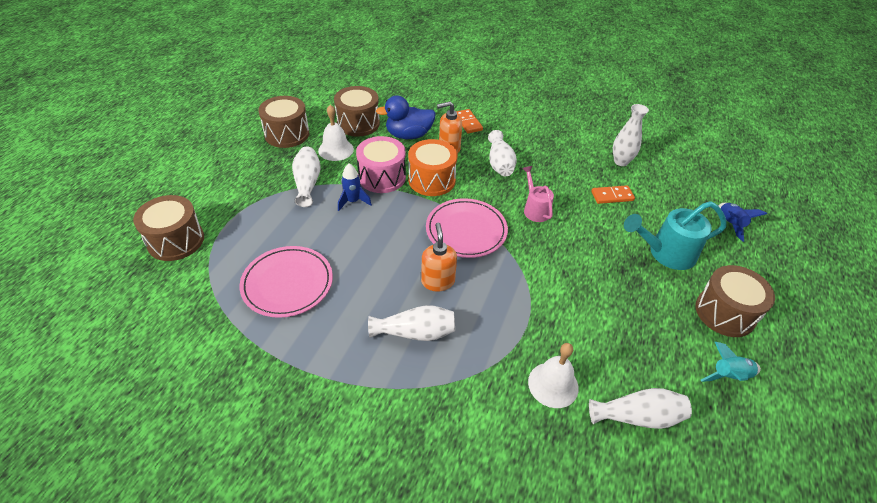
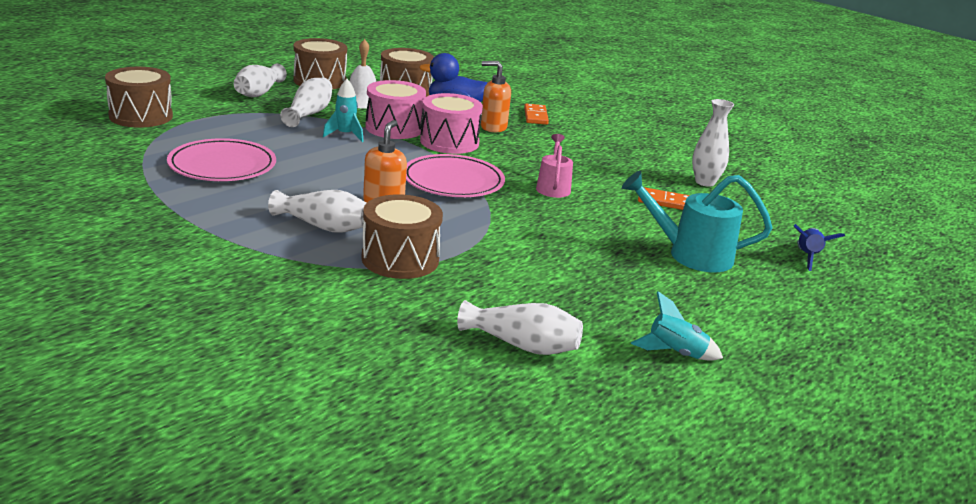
camera: 20 degrees right, 20 degrees down
(353, 201) = (345, 135): blue rocket -> turquoise rocket
(432, 180) = (449, 142): orange drum -> pink drum
(499, 163) = (544, 149): white vase -> white vase (259, 93)
(553, 384) = (442, 297): white bell -> none
(725, 313) = (723, 312): brown drum -> brown drum (400, 259)

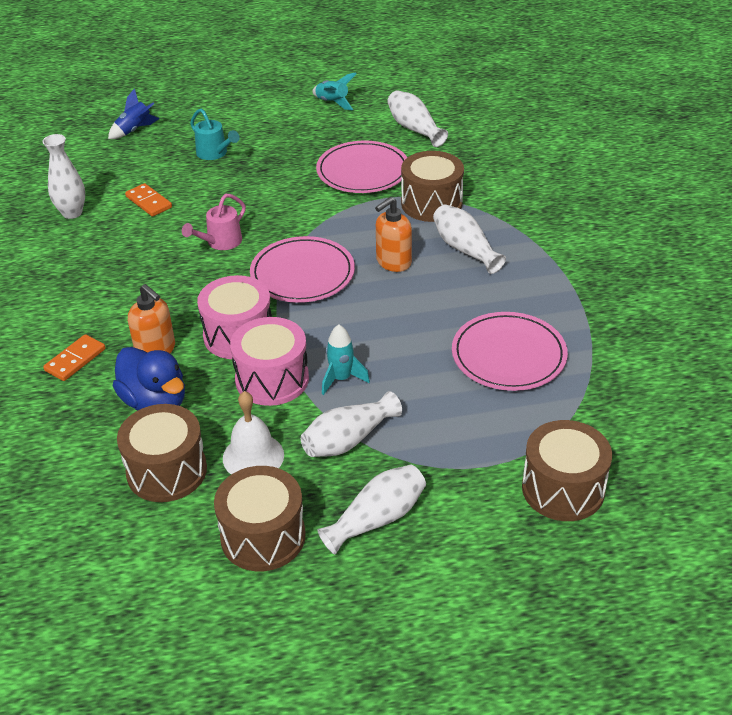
camera: 140 degrees left, 15 degrees up
(515, 274) = (363, 171): none -> pink plate
(690, 254) = (215, 153): turquoise watering can -> turquoise watering can, size x0.62

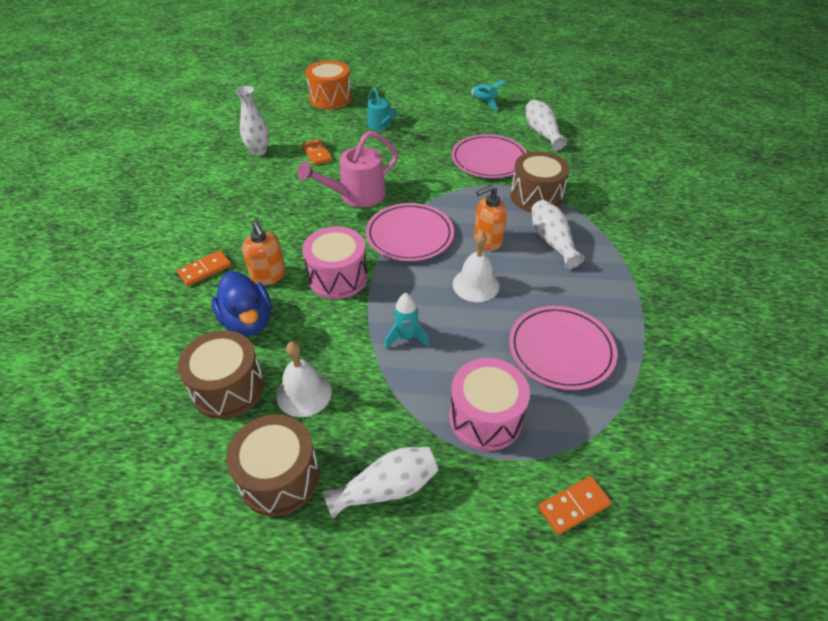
camera: 15 degrees right, 5 degrees up
(134, 130) = (330, 98): blue rocket -> orange drum
(220, 243) = (356, 196): pink watering can -> pink watering can, size x1.61
(272, 379) = (349, 323): pink drum -> pink drum (485, 418)
(348, 440) = (390, 398): white vase -> none
(397, 311) = (476, 285): none -> white bell
(563, 489) = (573, 506): brown drum -> orange domino

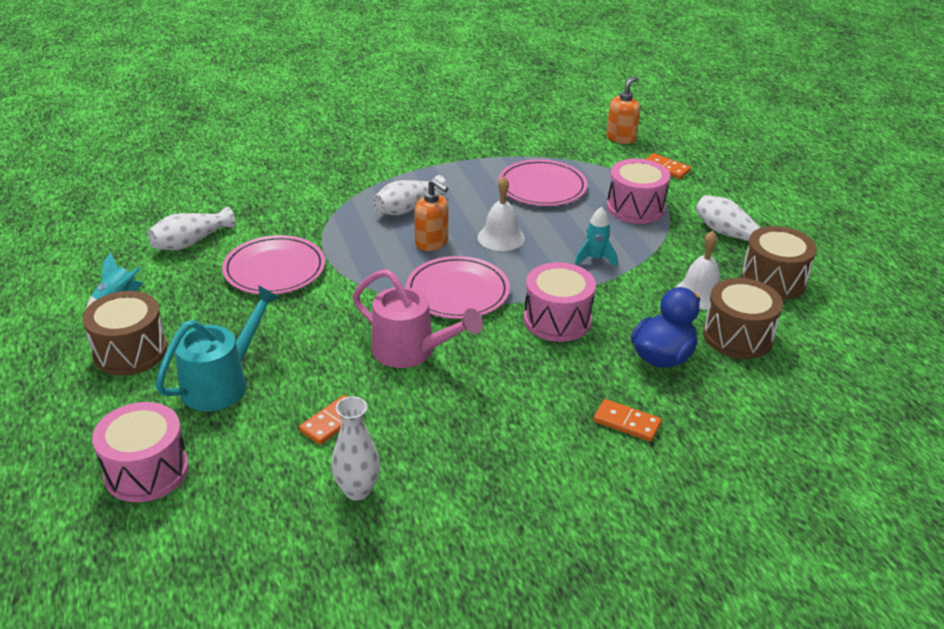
camera: 115 degrees left, 10 degrees down
(268, 276) = (595, 368): orange soap dispenser -> orange soap dispenser (621, 138)
(330, 98) = (146, 471): orange drum -> pink drum
(381, 125) = (223, 382): turquoise watering can -> turquoise watering can, size x1.61
(536, 196) = (335, 227): brown drum -> brown drum (130, 351)

